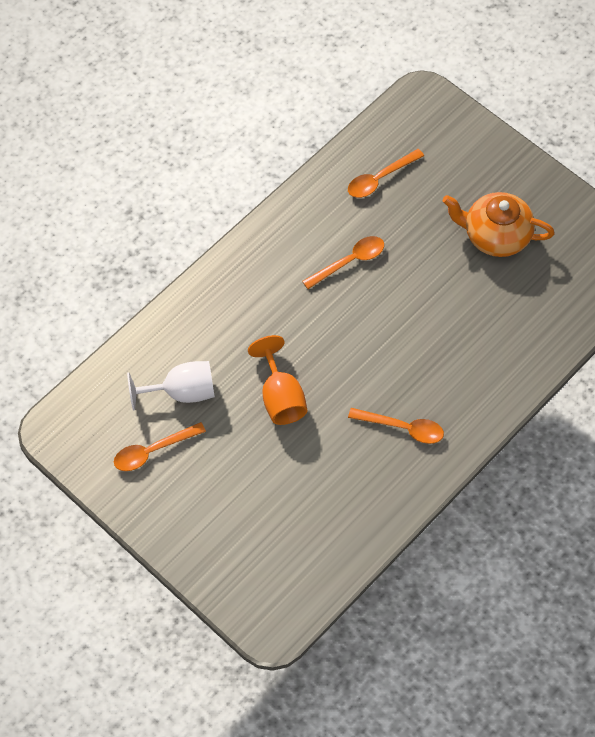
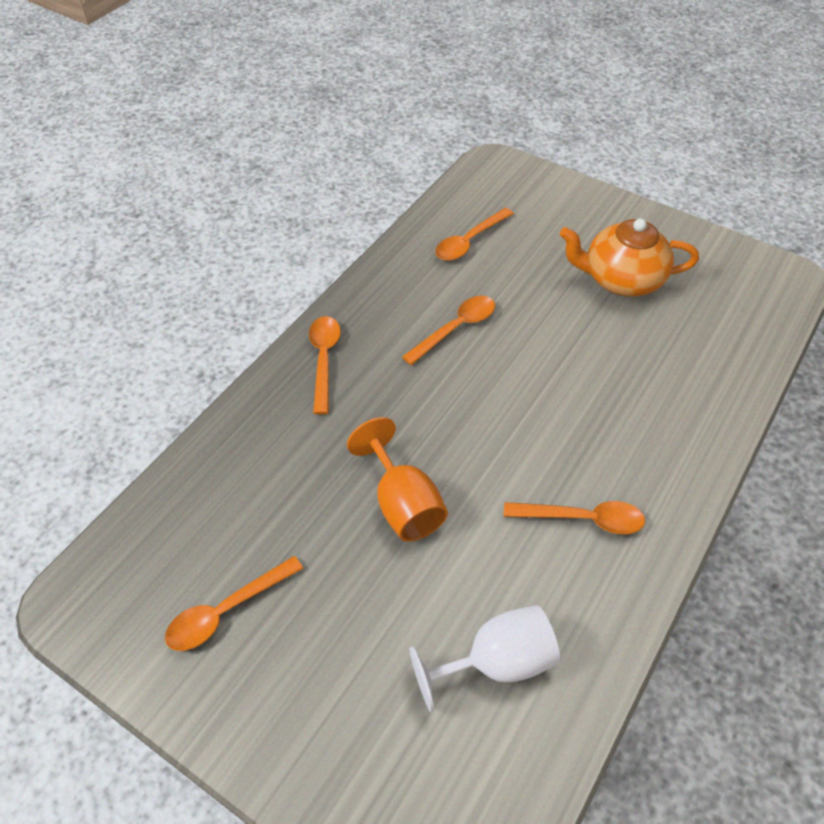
camera: 10 degrees left, 10 degrees down
(182, 392) = (261, 518): white goblet -> white goblet (496, 662)
(242, 274) = (324, 360): none -> orange spoon

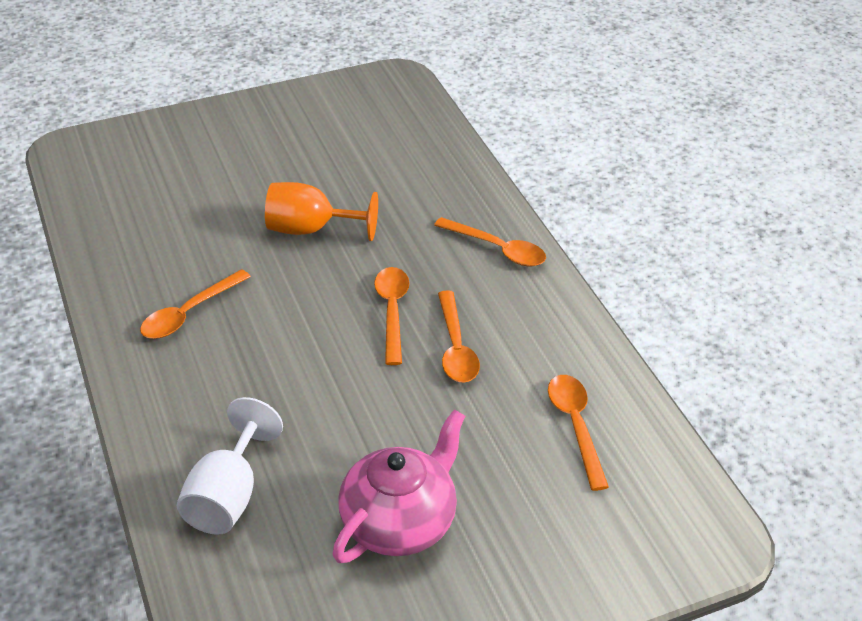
camera: 125 degrees right, 10 degrees down
(226, 611) = (322, 127): orange spoon -> orange spoon (392, 312)
(496, 662) = (153, 216): white goblet -> white goblet (228, 496)
(621, 279) = (400, 522): orange teapot -> pink teapot

